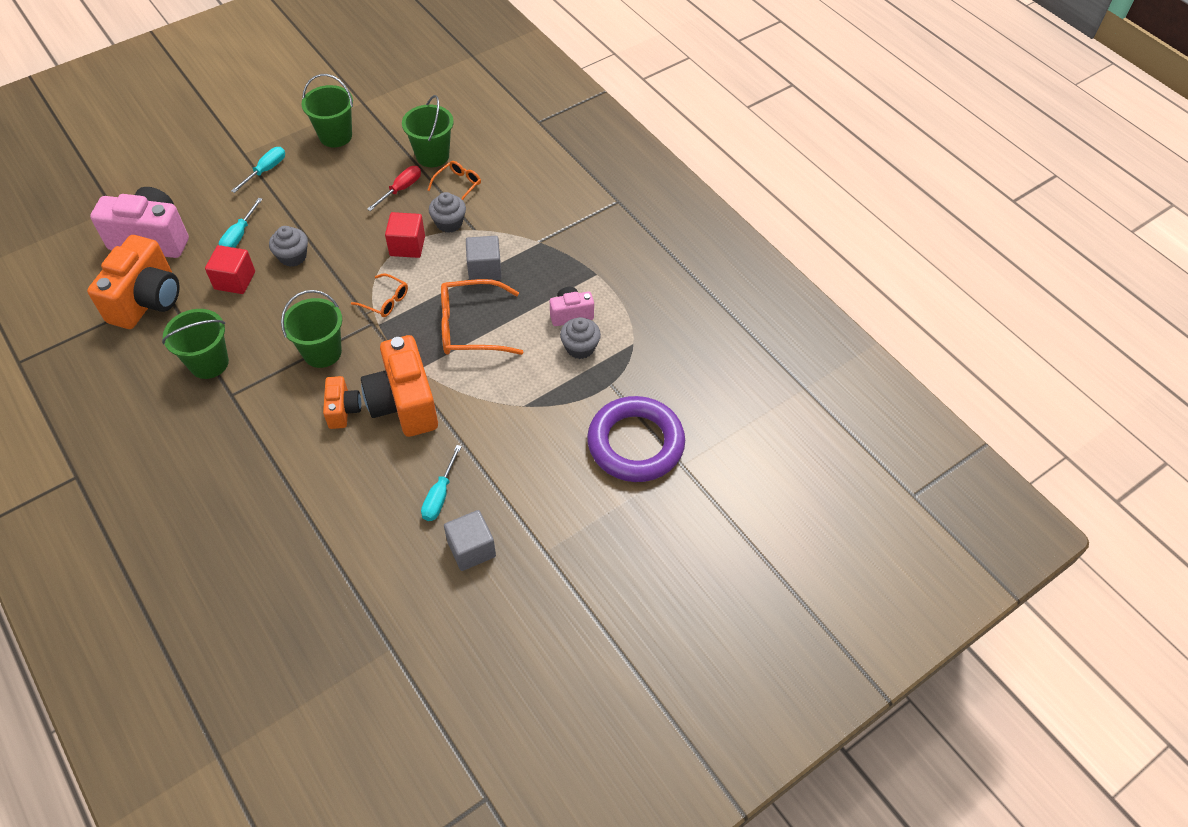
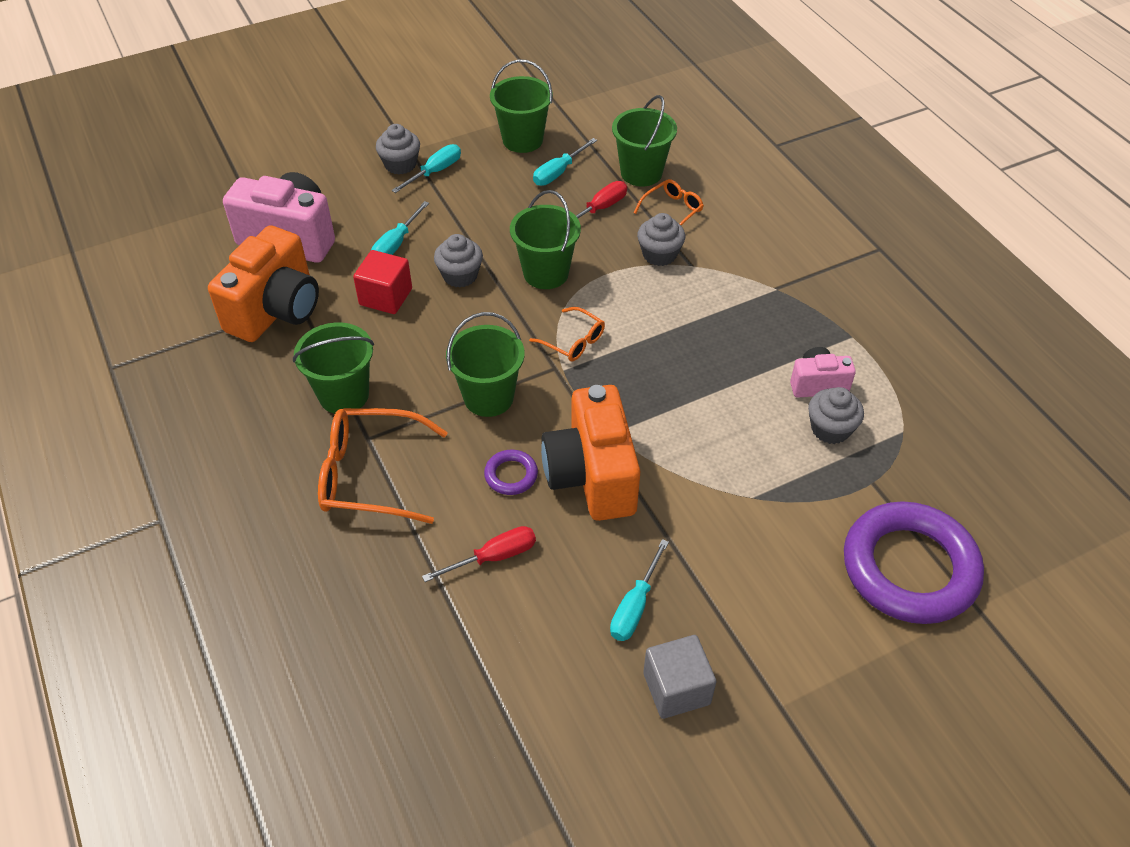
camera: 10 degrees right, 5 degrees down
(237, 167) = (400, 164): none -> grey cupcake
(334, 472) = (494, 557): none -> red screwdriver
(343, 410) = (511, 475): orange camera -> purple ring
(361, 247) = (546, 273): none -> green bucket
(366, 161) = (558, 172): none -> turquoise screwdriver
(407, 246) = (605, 277): red cube -> none
(471, 327) = (684, 386): orange glasses -> orange glasses (370, 475)
(484, 269) = (704, 315): grey cube -> none

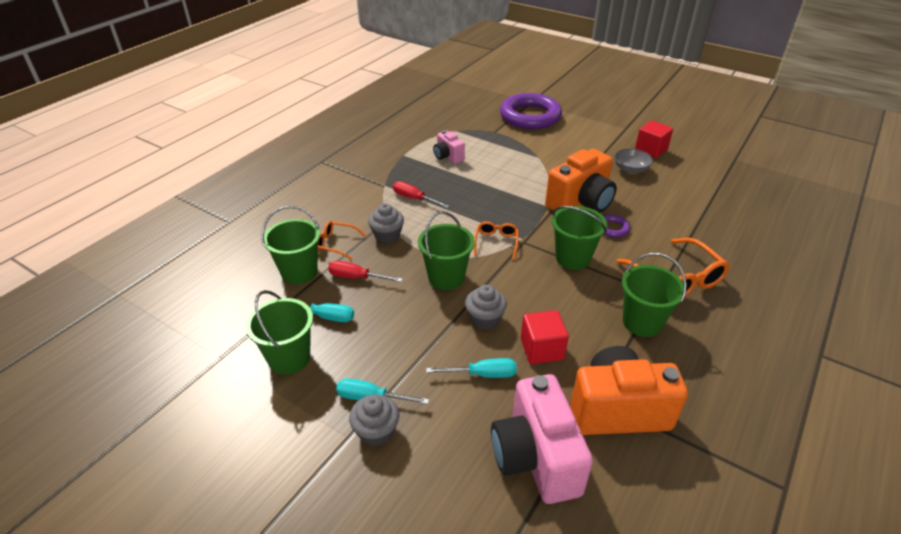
camera: 120 degrees left, 10 degrees down
(494, 557) = (661, 215): red screwdriver -> red screwdriver (414, 199)
(635, 606) = (631, 169): turquoise screwdriver -> grey bowl
(676, 688) = (651, 150): grey cube -> red cube
(830, 429) = (474, 147): grey cupcake -> none

